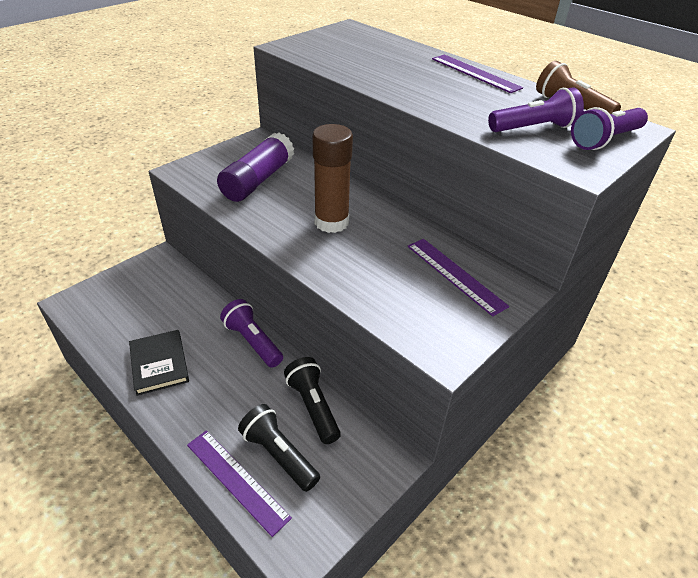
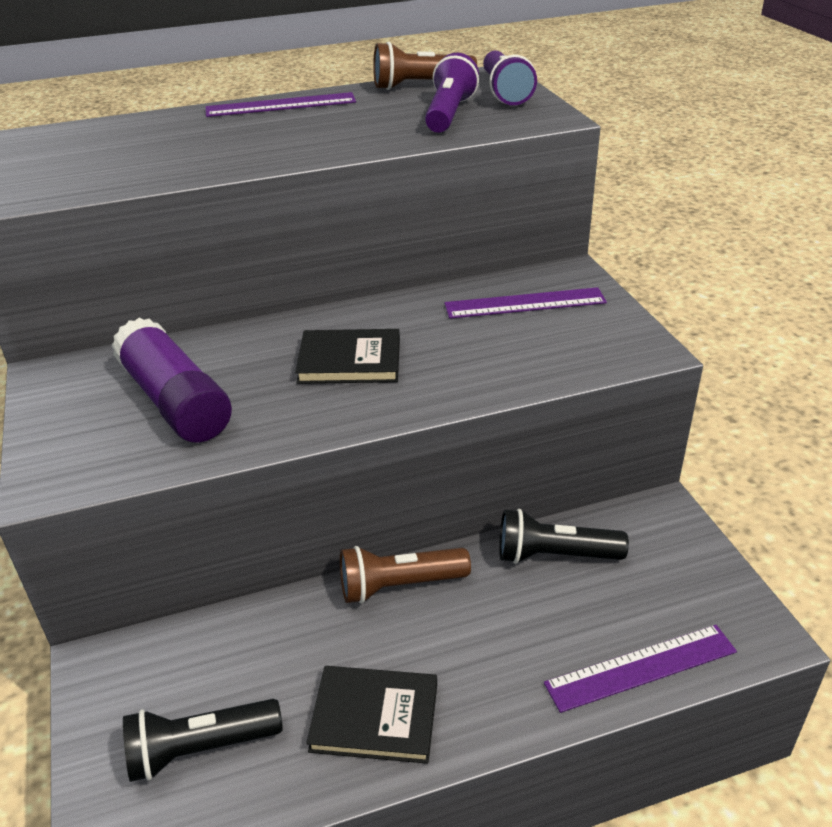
camera: 60 degrees left, 5 degrees down
(252, 342) = (399, 586): purple flashlight -> brown flashlight
(279, 455) = (617, 612): black flashlight -> black flashlight (200, 749)
(331, 222) = (349, 361): brown glue stick -> black book

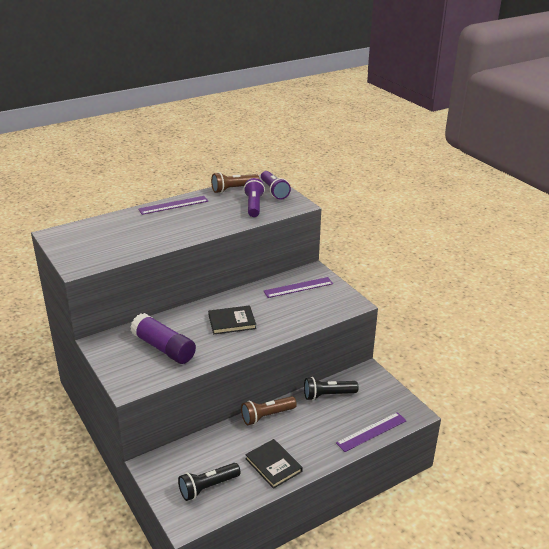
camera: 15 degrees left, 5 degrees down
(374, 717) = (273, 465): black book -> black book turned 60 degrees clockwise

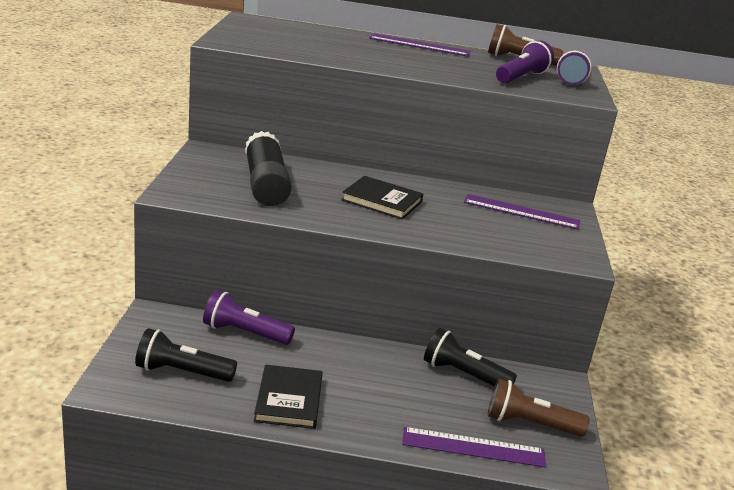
camera: 35 degrees right, 5 degrees down
(163, 348) = (265, 184): purple glue stick -> black glue stick
(208, 442) = (245, 333): none -> purple flashlight
(267, 416) = (351, 349): brown flashlight -> brown flashlight (530, 424)

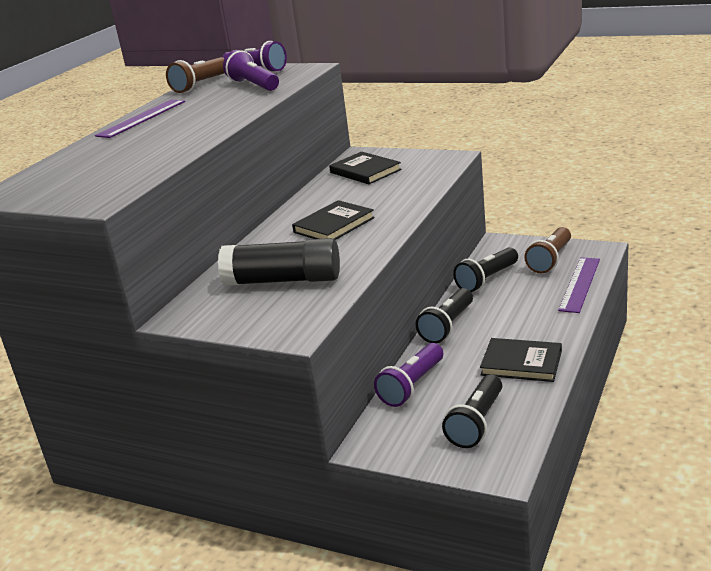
camera: 65 degrees left, 0 degrees up
(356, 350) = (447, 326): none -> black flashlight
(521, 212) = (365, 171): purple ruler -> black book

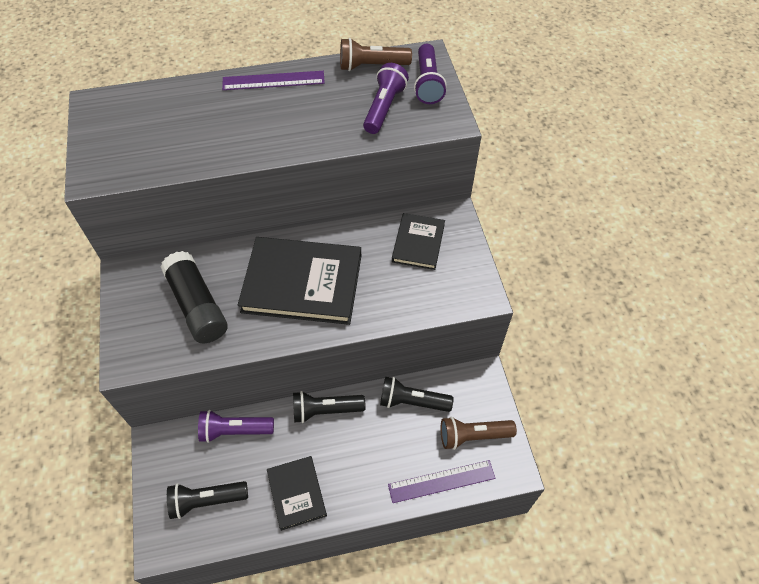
camera: 50 degrees right, 30 degrees up
(334, 225) = (302, 283): black book -> black book, size x1.83

